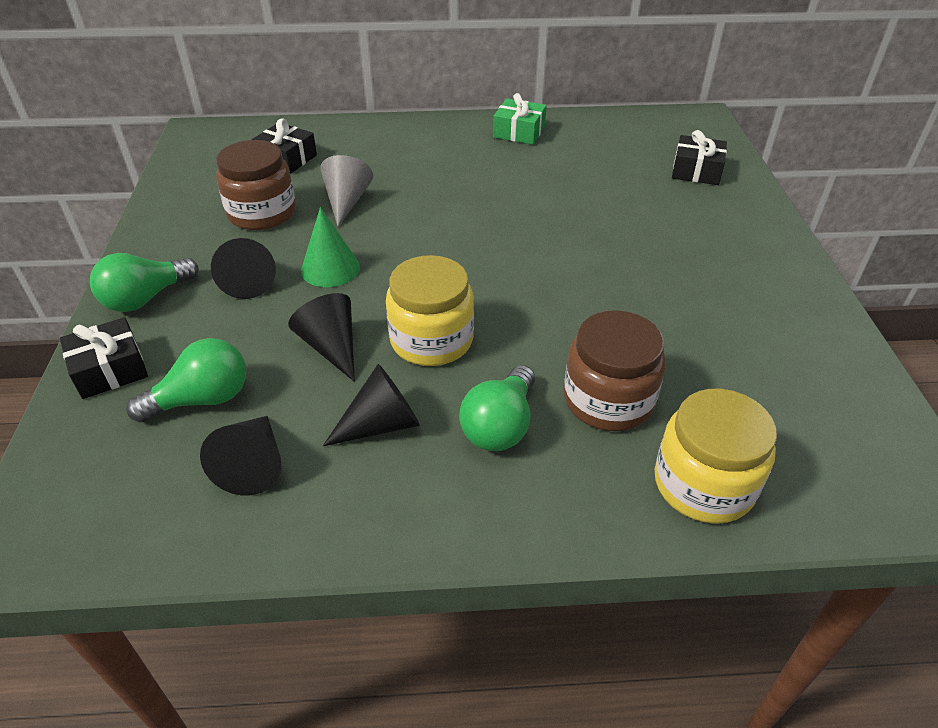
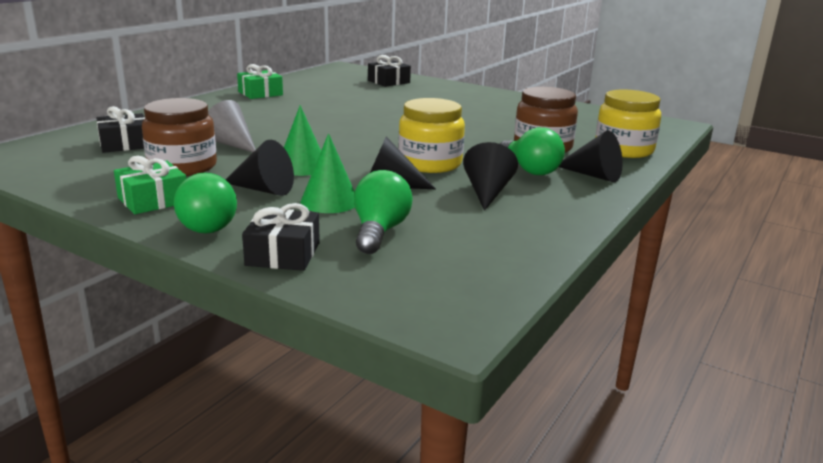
camera: 55 degrees left, 20 degrees down
(173, 244) = (153, 200): none -> green gift
(253, 331) = (329, 201): none -> green cone
(253, 464) = (473, 231): black cone -> black cone (593, 175)

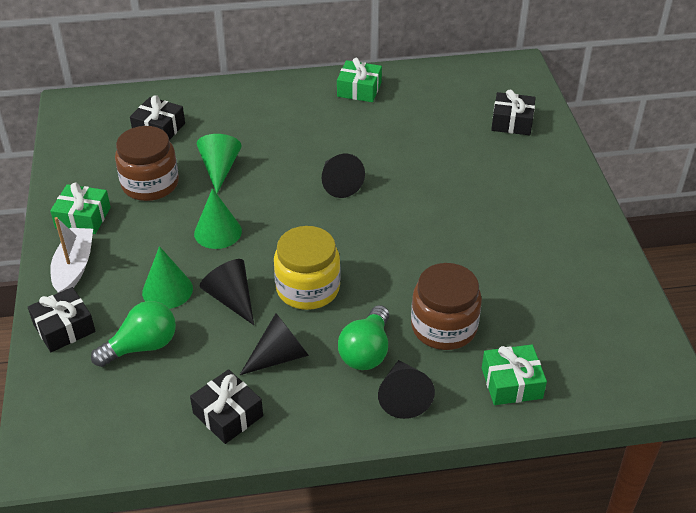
camera: 50 degrees right, 20 degrees up
(210, 224) = (74, 267): green light bulb -> white boat
(231, 144) = (220, 169): grey cone -> green cone
(263, 189) = (153, 247): black cone -> black cone (338, 183)
(524, 228) = (228, 414): none -> black gift
(623, 150) = (511, 383): yellow jar -> green gift

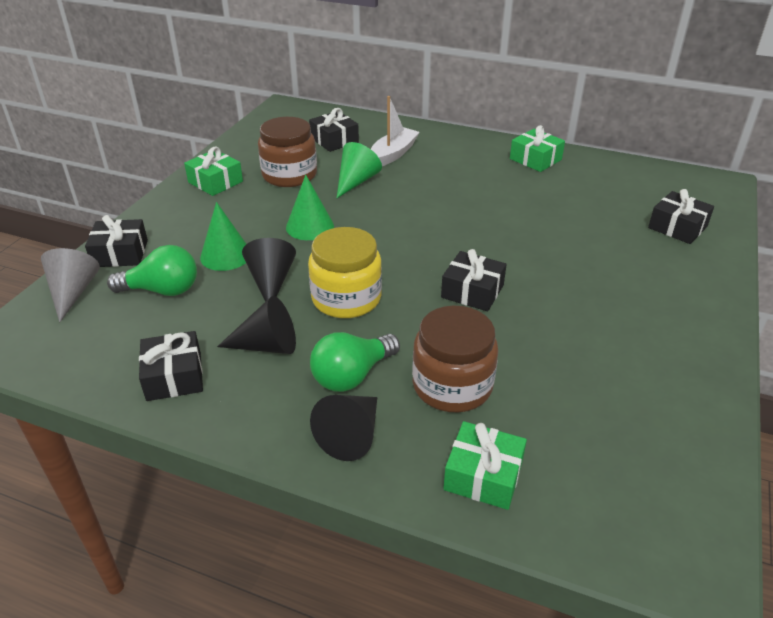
camera: 30 degrees right, 5 degrees down
(59, 383) = (73, 292): none -> grey cone
(74, 267) = (173, 213): white boat -> white boat (393, 154)
(338, 183) = (452, 224): black cone -> none
(401, 241) = (472, 291): none -> black gift

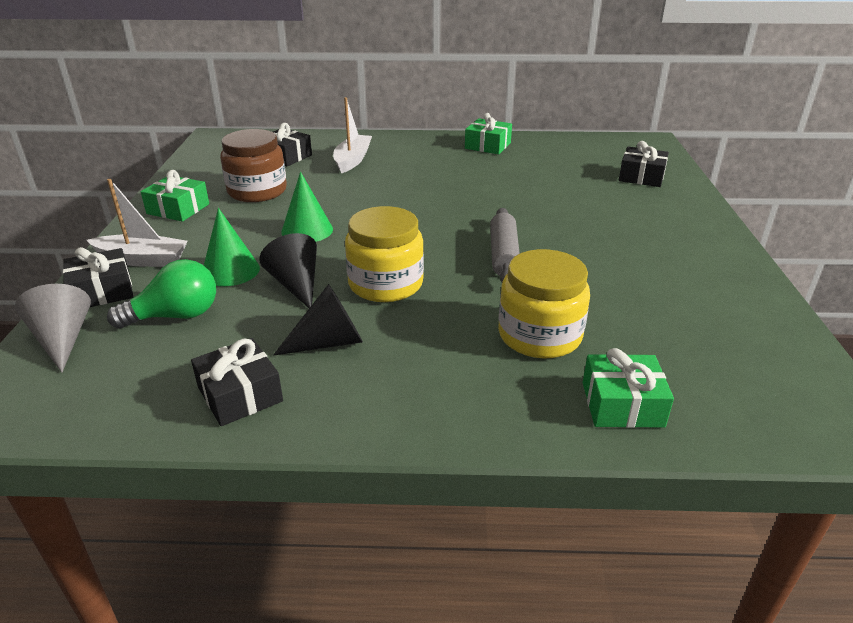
camera: 20 degrees left, 5 degrees down
(163, 229) = (142, 260): none -> white boat
(351, 435) = (471, 402): black cone -> none
(352, 375) = (436, 349): green light bulb -> none
(356, 181) = (330, 186): green cone -> none
(452, 385) = (539, 335): brown jar -> yellow jar
(472, 291) = (503, 255): black gift -> grey rolling pin

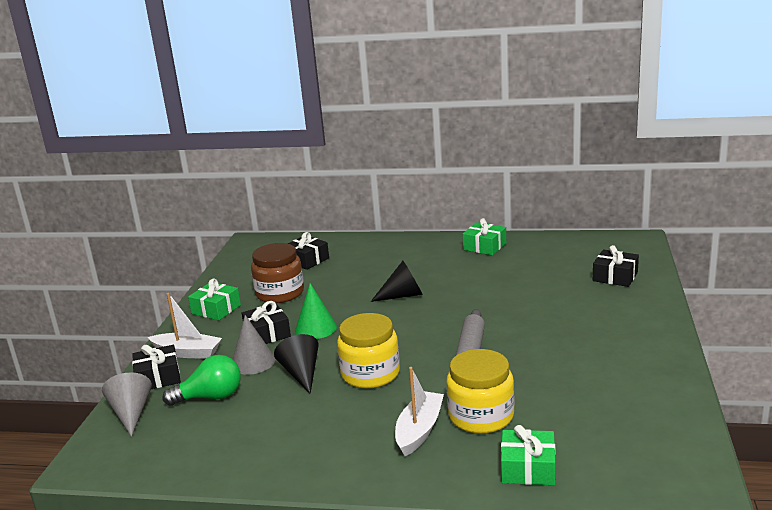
camera: 10 degrees right, 10 degrees down
(230, 271) = (253, 362): green cone -> grey cone
(240, 394) = (252, 454): black gift -> black gift (267, 333)
(329, 342) = (320, 418): black cone -> black cone (402, 295)
(352, 160) = (363, 262): white boat -> white boat (419, 430)

